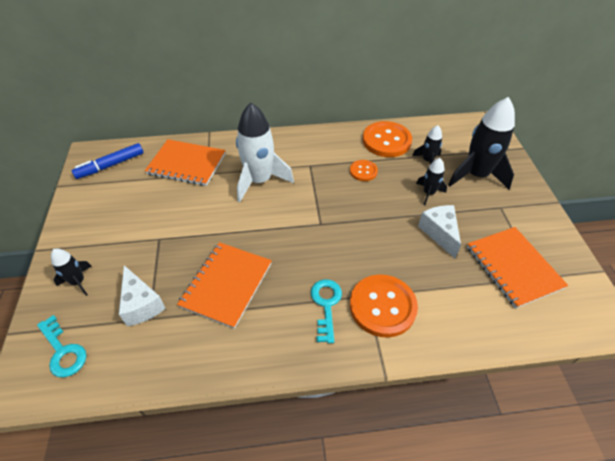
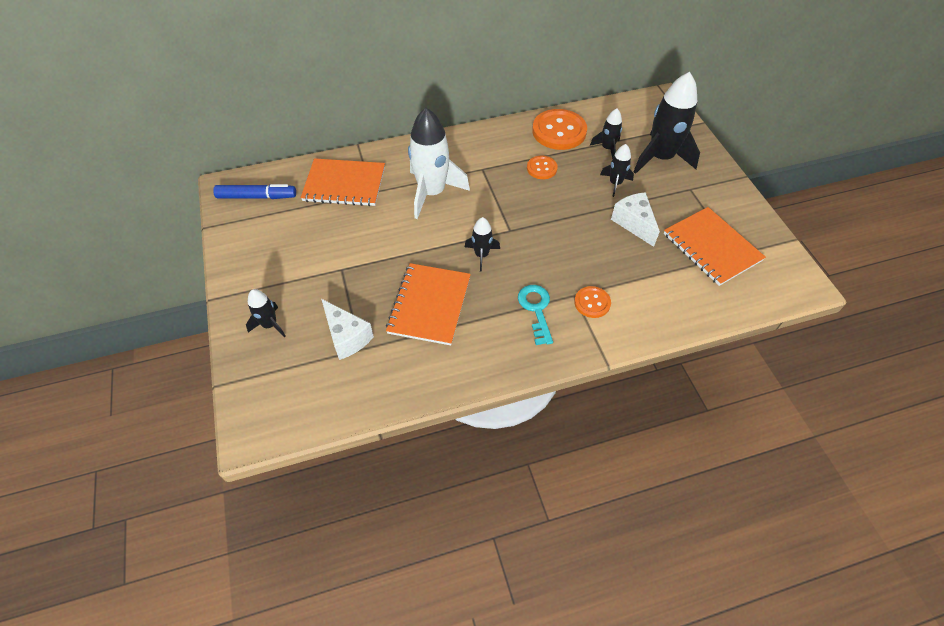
camera: 10 degrees left, 5 degrees up
(63, 351) = (281, 393): turquoise key -> none
(110, 165) = (257, 197): blue marker -> blue marker turned 135 degrees counterclockwise
(288, 243) = (481, 255): none -> black rocket
(382, 306) = (592, 303): orange button -> orange button, size x0.53

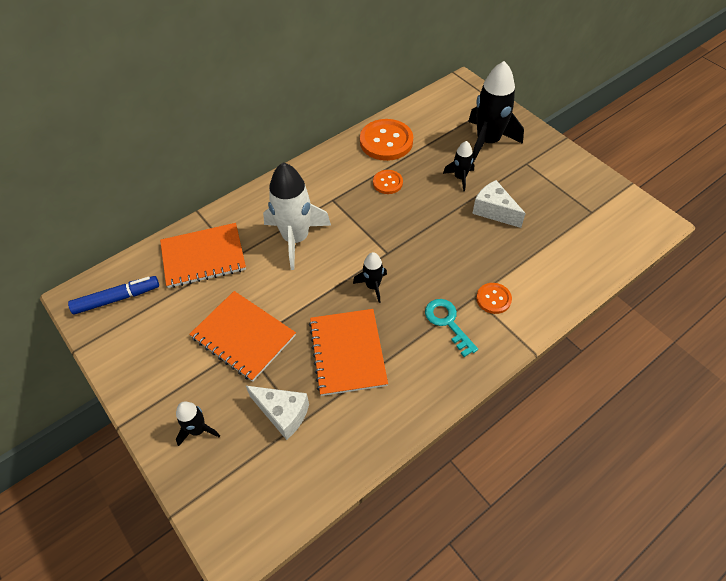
camera: 20 degrees left, 0 degrees up
(607, 148) = (437, 146): black rocket -> none
(711, 247) = (569, 212): orange notebook -> orange notebook (243, 336)

